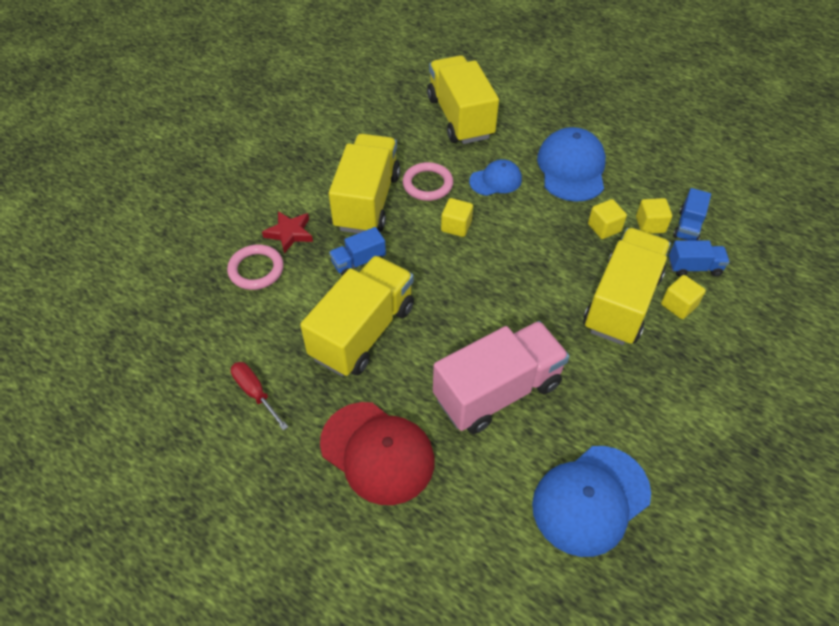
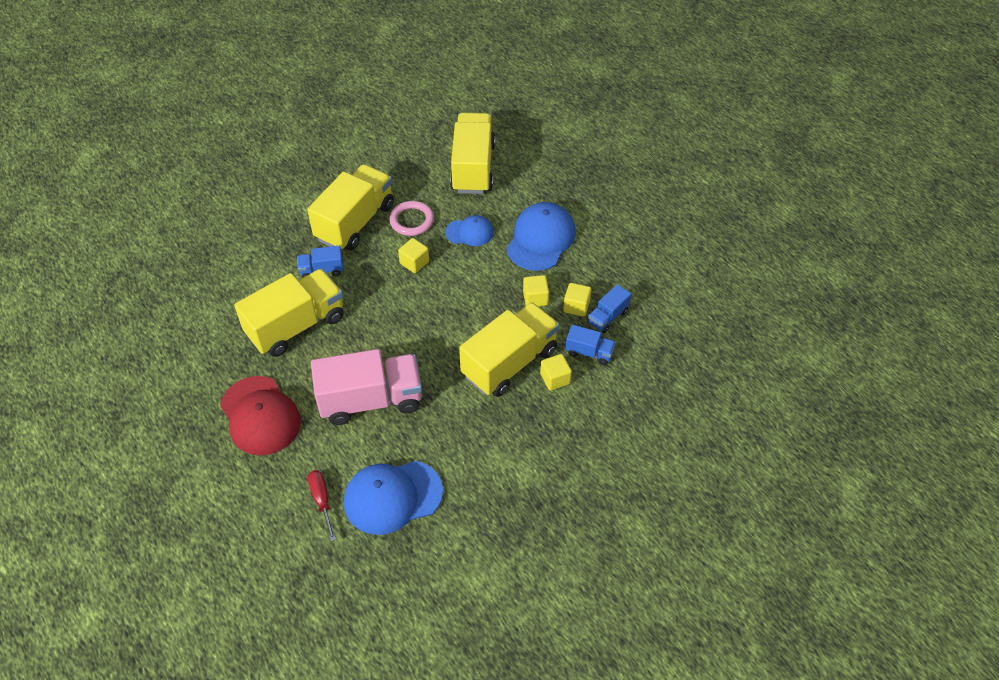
camera: 20 degrees right, 0 degrees up
(255, 393) = (197, 347): red screwdriver -> red screwdriver (322, 501)
(256, 269) = (242, 254): pink ring -> none
(289, 233) = (281, 232): red star -> none

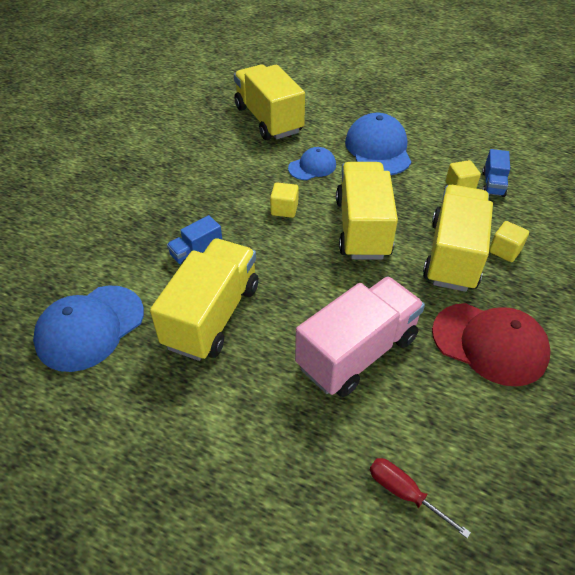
camera: 30 degrees left, 5 degrees down
(260, 416) = (249, 432): red cap -> red cap (489, 343)
(355, 222) = (195, 198): yellow truck -> yellow truck (362, 228)
(392, 497) = (474, 443): blue cap -> blue cap (90, 327)
(411, 220) = (250, 177): pink ring -> none
(535, 298) = (420, 194): yellow cube -> none
(589, 352) = (508, 217): blue truck -> none

